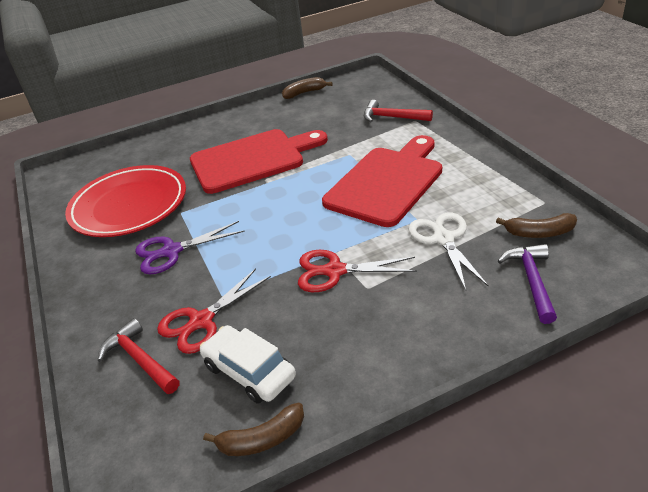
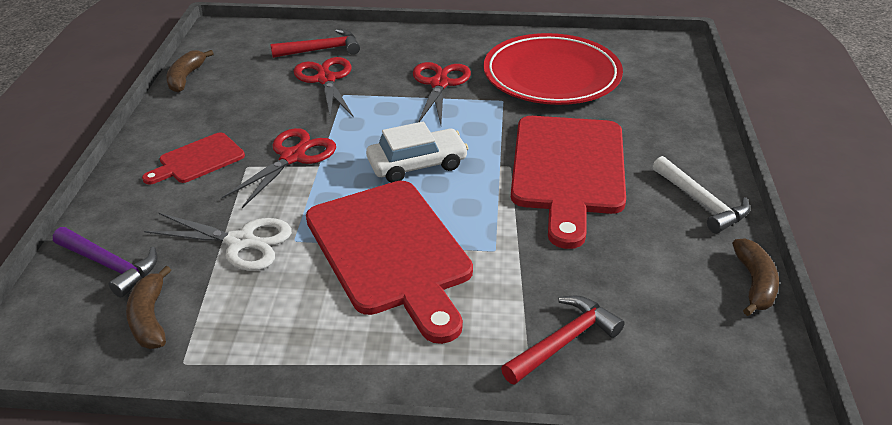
camera: 115 degrees right, 0 degrees up
(172, 251) = (439, 84): purple scissors -> red scissors
(249, 371) = (246, 86): white car -> white car (417, 164)
(250, 117) = (701, 202): none -> white hammer
(386, 321) = (198, 160): none -> red cutting board
(539, 233) = (150, 318): brown banana -> brown banana turned 45 degrees counterclockwise

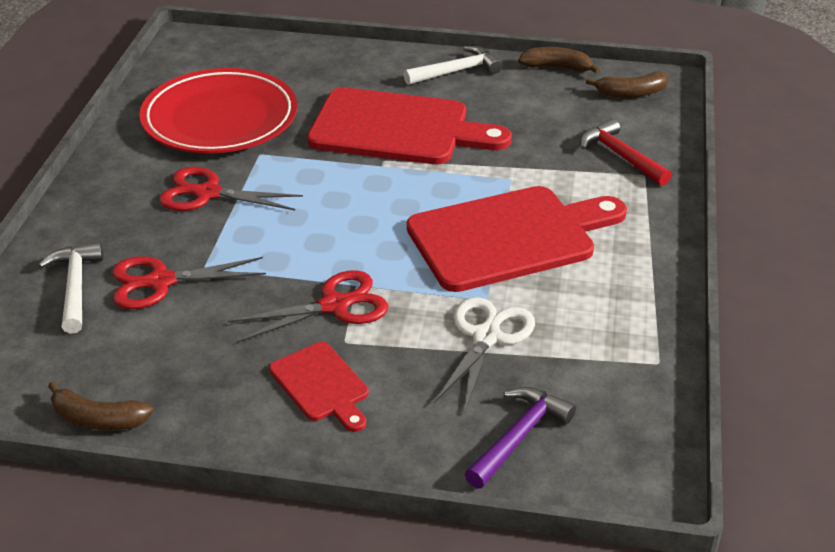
camera: 85 degrees left, 0 degrees up
(150, 318) = (601, 392): brown banana -> brown banana (631, 93)
(292, 157) = (334, 305): red scissors -> red scissors turned 120 degrees clockwise
(322, 50) = (75, 287): red hammer -> white hammer
(417, 164) = (369, 216): white car -> none

